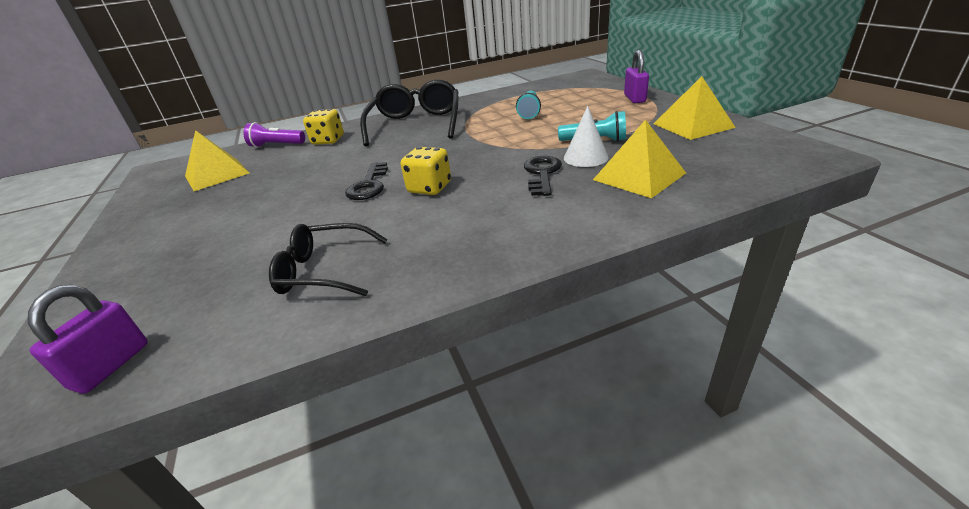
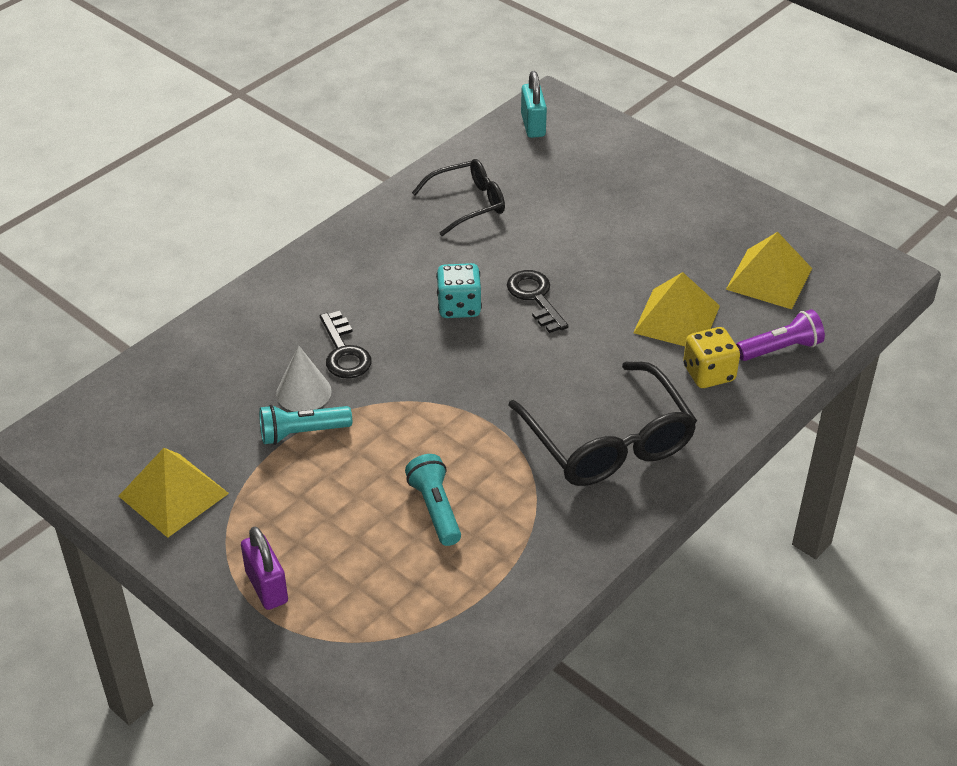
camera: 150 degrees right, 10 degrees up
(111, 366) = (533, 125): purple padlock -> turquoise padlock
(429, 188) = (459, 307): yellow dice -> turquoise dice
(639, 176) = (236, 366): yellow pyramid -> yellow pyramid (676, 319)

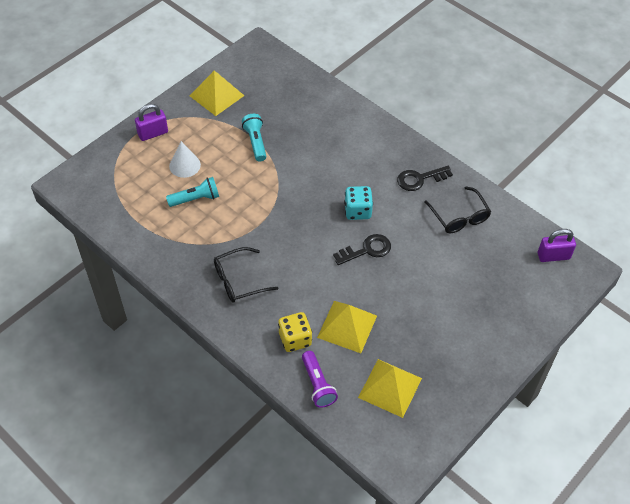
camera: 90 degrees right, 10 degrees up
(303, 392) = (286, 142): white cone -> white cone (185, 165)
(344, 352) = (318, 158): black key -> black key (420, 179)
(533, 125) = (553, 256): turquoise padlock -> purple padlock
(609, 442) = (238, 281): black glasses -> black glasses, size x0.62

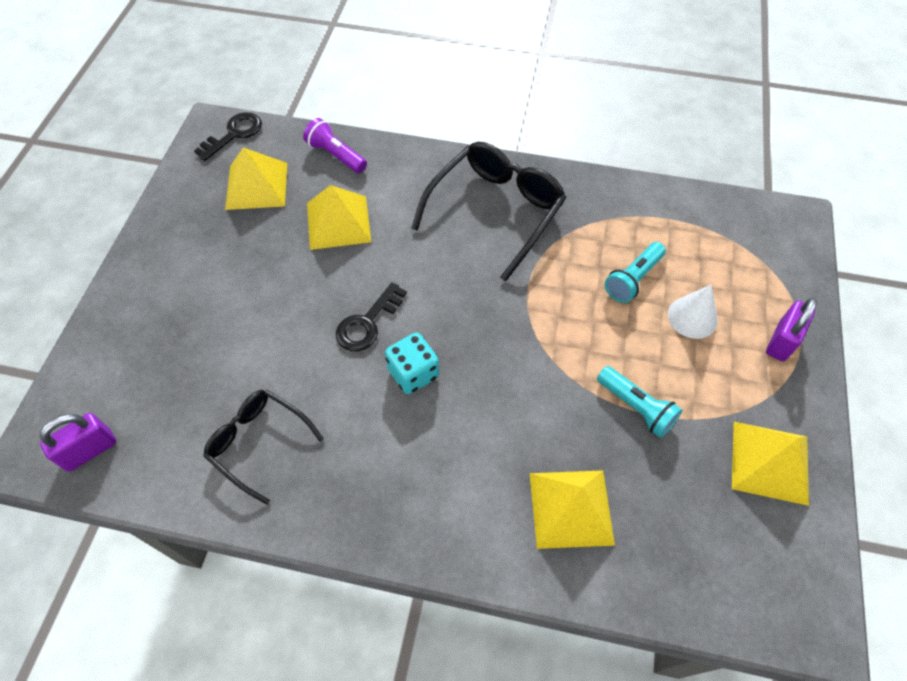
camera: 150 degrees right, 5 degrees up
(238, 281) = (496, 211): black glasses -> black glasses, size x1.62
(295, 339) = (388, 184): yellow dice -> none
(322, 122) = (570, 508): none -> yellow pyramid
(420, 179) = (350, 480): black key -> black key (234, 134)

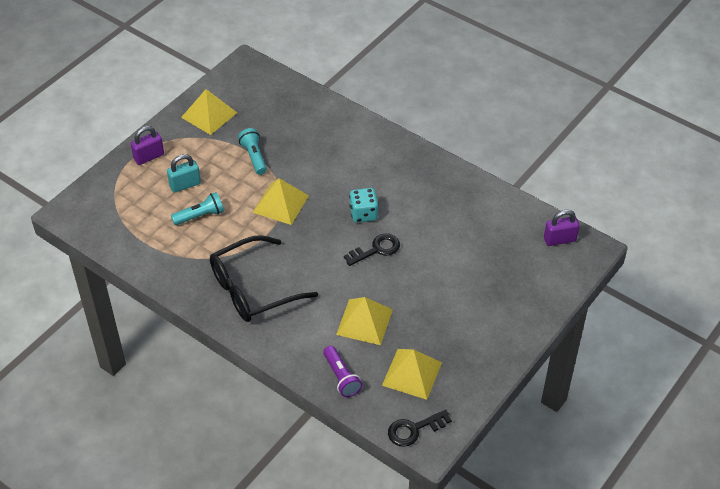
camera: 155 degrees left, 10 degrees down
(258, 443) = (465, 211): black glasses -> none
(570, 508) = (319, 131): yellow pyramid -> yellow pyramid (280, 204)
(692, 317) = (185, 185): white cone -> turquoise padlock

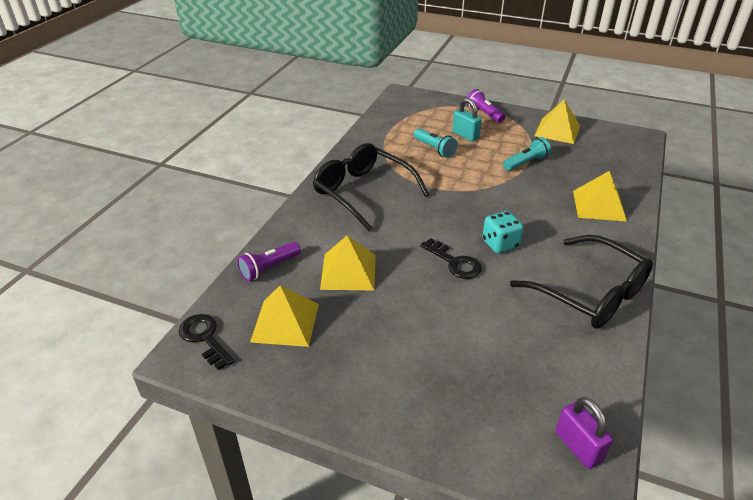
camera: 75 degrees right, 10 degrees down
(149, 157) = (484, 114): purple padlock -> purple flashlight
(280, 204) = (478, 188): yellow pyramid -> yellow pyramid (599, 205)
(436, 182) = (591, 293): none -> black glasses

